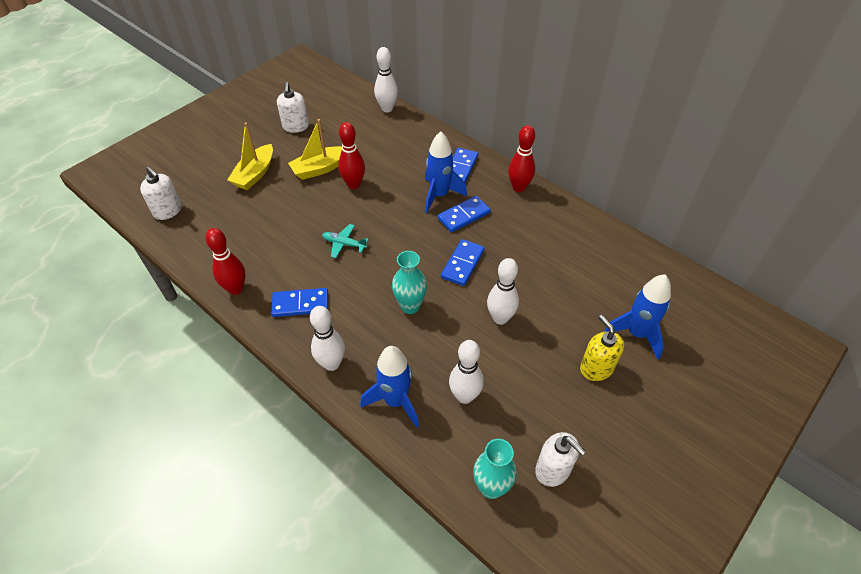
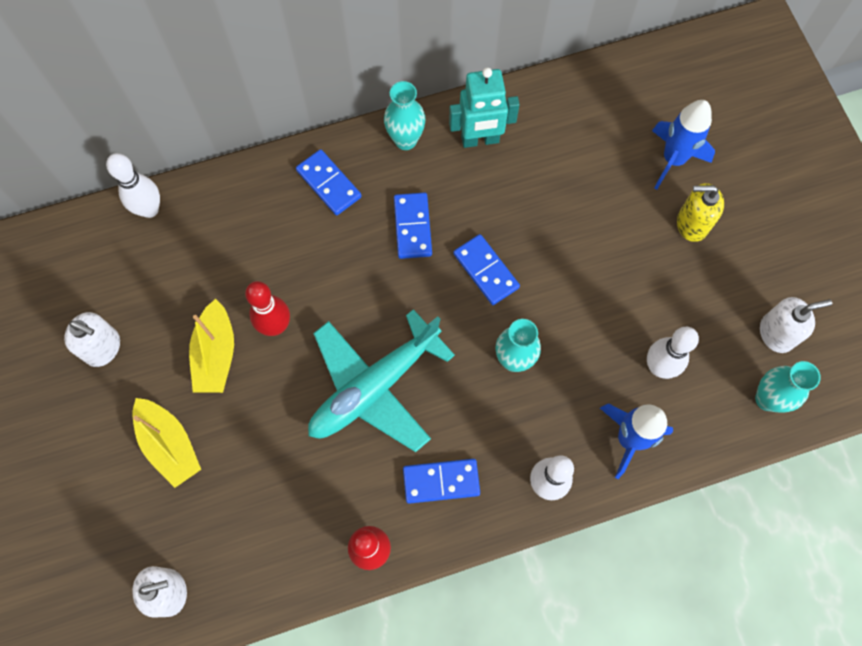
camera: 60 degrees left, 20 degrees up
(300, 304) = (441, 481): blue domino -> blue domino turned 60 degrees clockwise
(344, 244) = (374, 387): turquoise plane -> turquoise plane, size x2.43
(439, 195) = (361, 235): blue rocket -> none
(500, 318) = (582, 276): white bowling pin -> none
(519, 188) = (405, 140): red bowling pin -> turquoise vase
(551, 221) = (480, 140): none -> turquoise robot

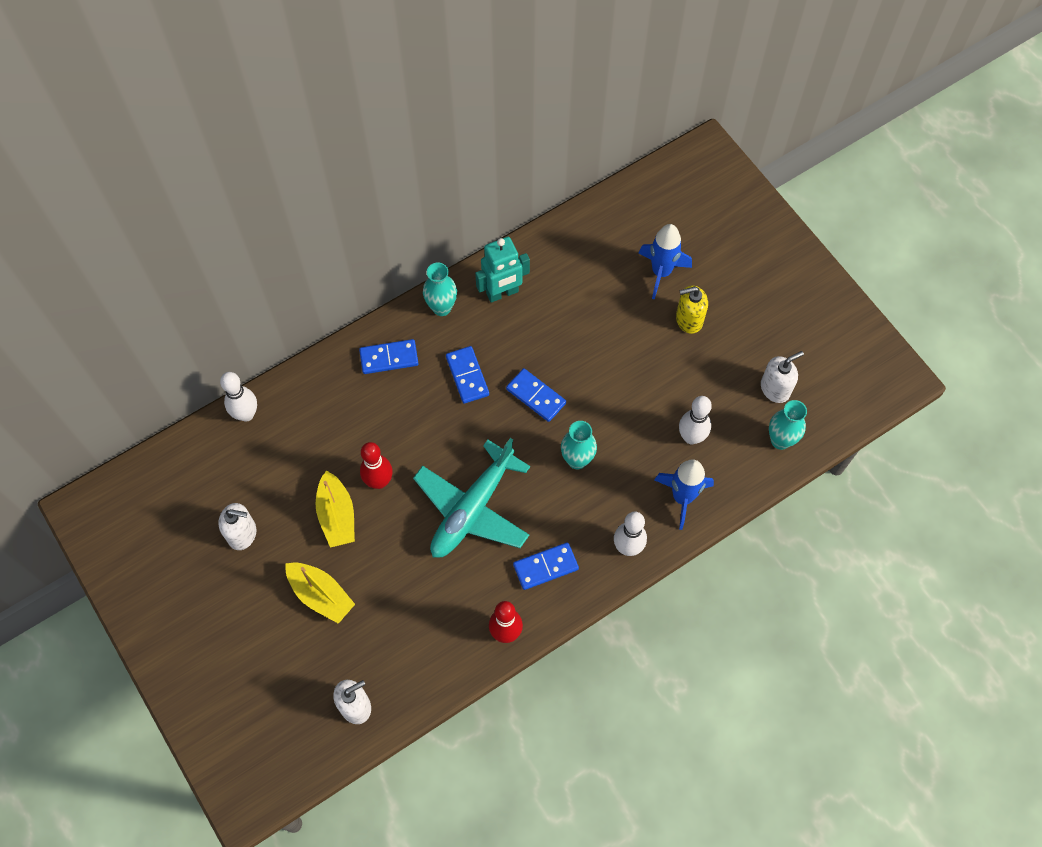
camera: 15 degrees left, 5 degrees down
(329, 184) = (389, 358): blue domino -> blue domino turned 45 degrees counterclockwise

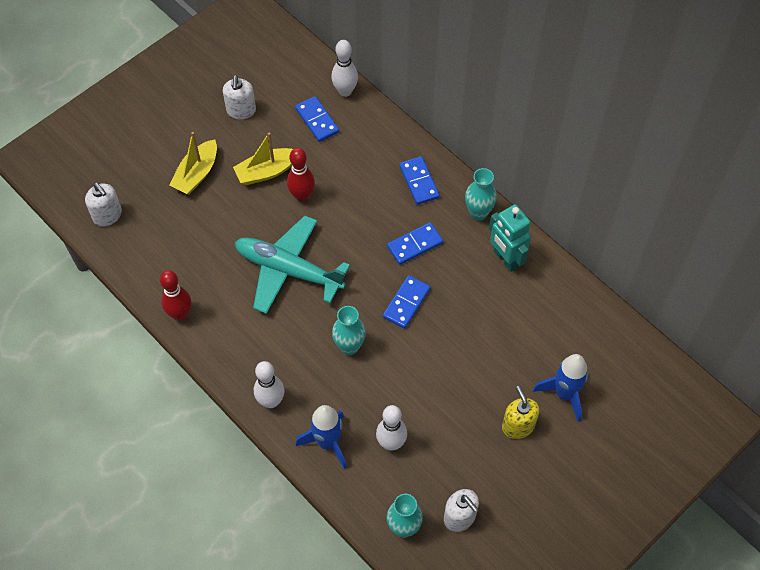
camera: 80 degrees right, 5 degrees down
(545, 567) = (243, 336): blue domino -> blue domino (317, 120)

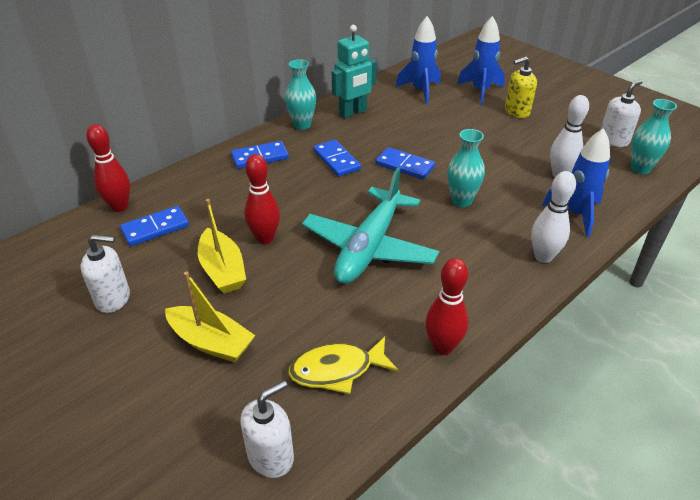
camera: 90 degrees left, 20 degrees down
(166, 248) = (337, 370): none -> yellow fish
(345, 91) = (119, 207): white bowling pin -> red bowling pin
(560, 328) = (420, 91): none -> blue rocket

